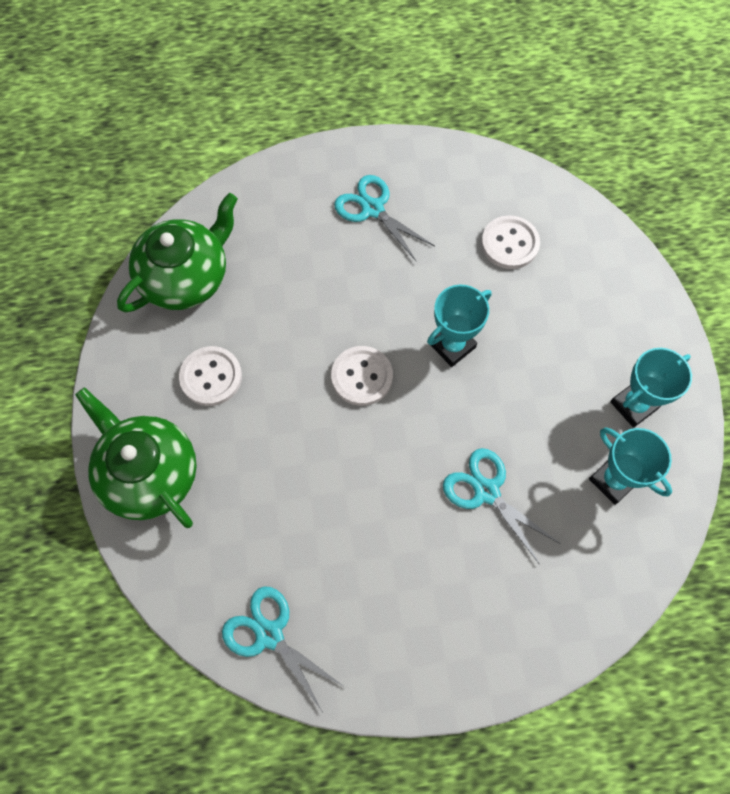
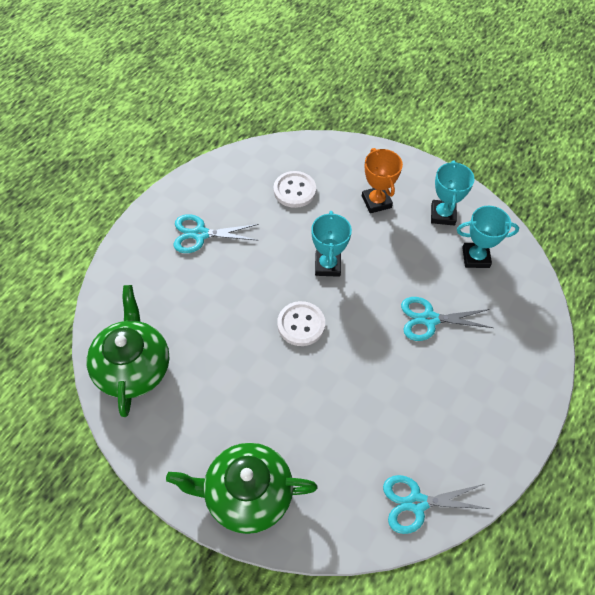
camera: 50 degrees left, 10 degrees down
(211, 377) = (217, 406): white button -> none
(579, 328) = (376, 202): none -> orange trophy

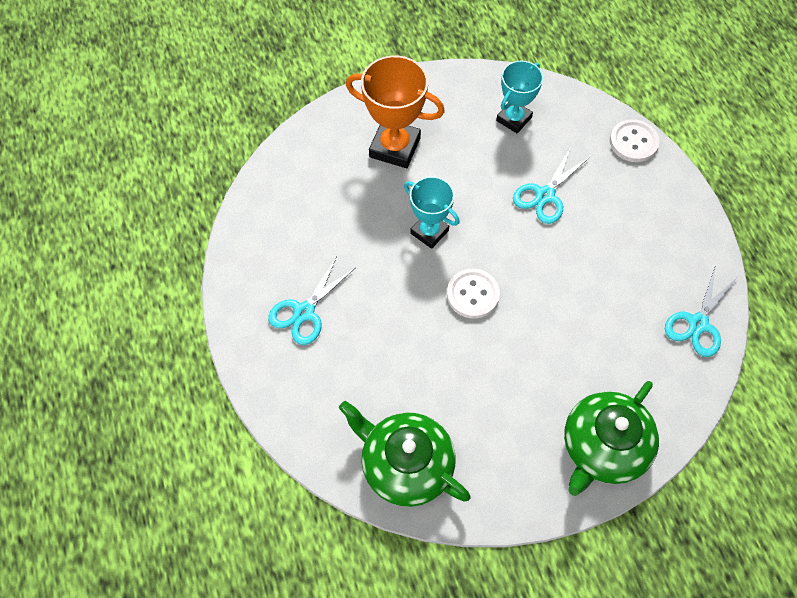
camera: 50 degrees left, 5 degrees up
(294, 190) = (324, 201): white button -> white button (633, 142)
(376, 202) = (395, 147): orange trophy -> orange trophy, size x1.53
(442, 215) = (452, 110): turquoise trophy -> none

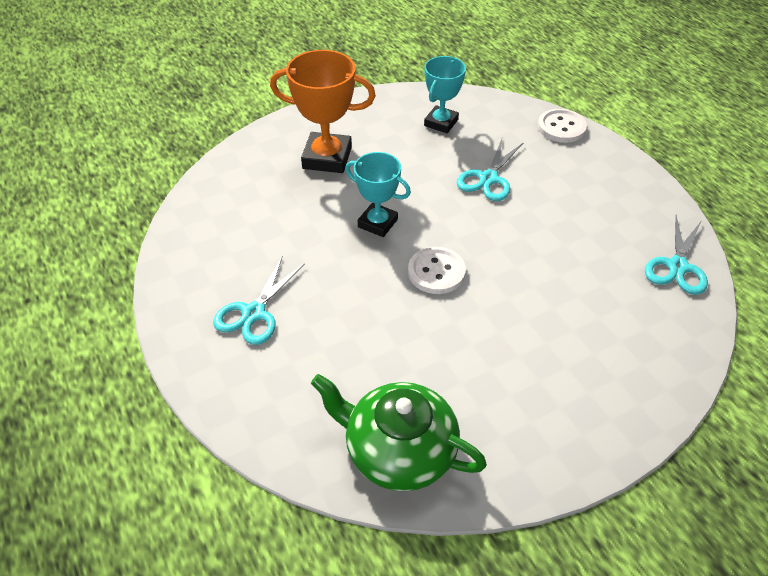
camera: 10 degrees left, 15 degrees down
(603, 447) = (618, 397): green teapot -> none

